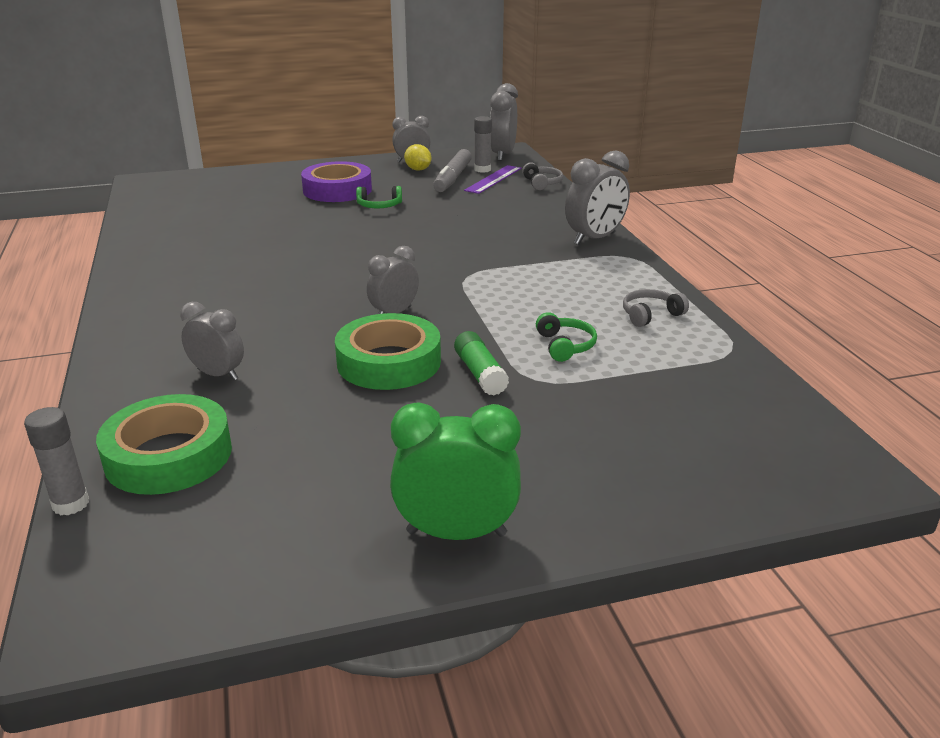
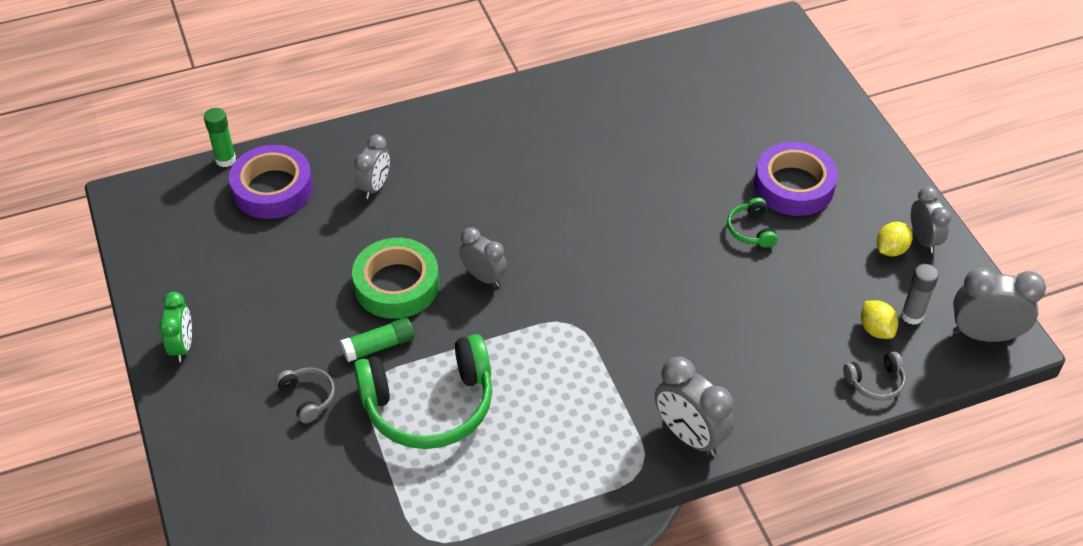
camera: 85 degrees right, 20 degrees up
(70, 504) = (225, 159): grey glue stick -> green glue stick
(168, 455) = (273, 188): green tape -> purple tape
(453, 178) = (867, 287): grey marker -> none
(456, 533) = (182, 346): green clock -> green clock, size x0.66
(493, 179) = (876, 329): purple ruler -> yellow lemon
(565, 346) = (429, 405): green headphones -> green headphones, size x2.30
(650, 315) = (496, 477): grey headphones -> grey headphones (308, 397)

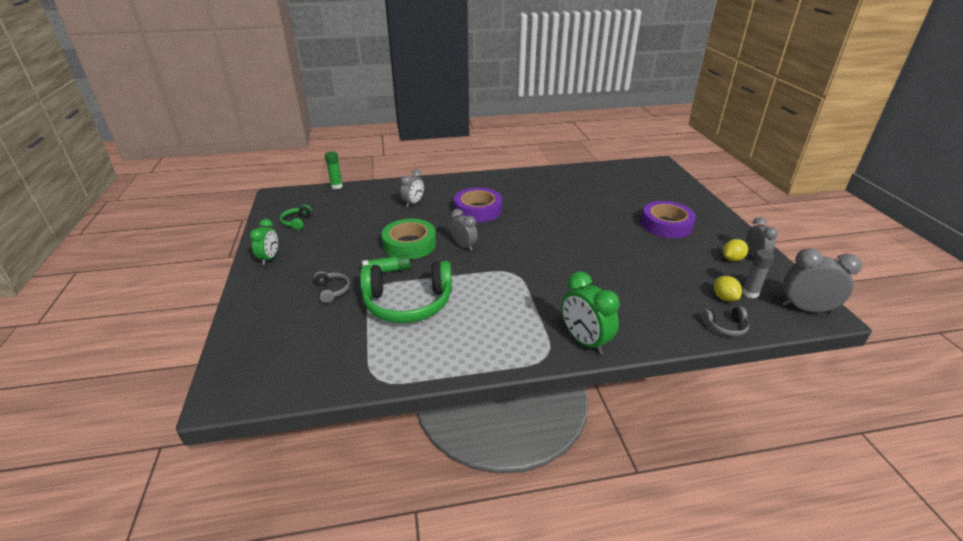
camera: 10 degrees right, 15 degrees down
(273, 188) = (356, 199): purple tape -> purple tape (478, 210)
(689, 436) = (584, 341): grey clock -> green clock
(751, 230) = (637, 241): green headphones -> green headphones (297, 222)

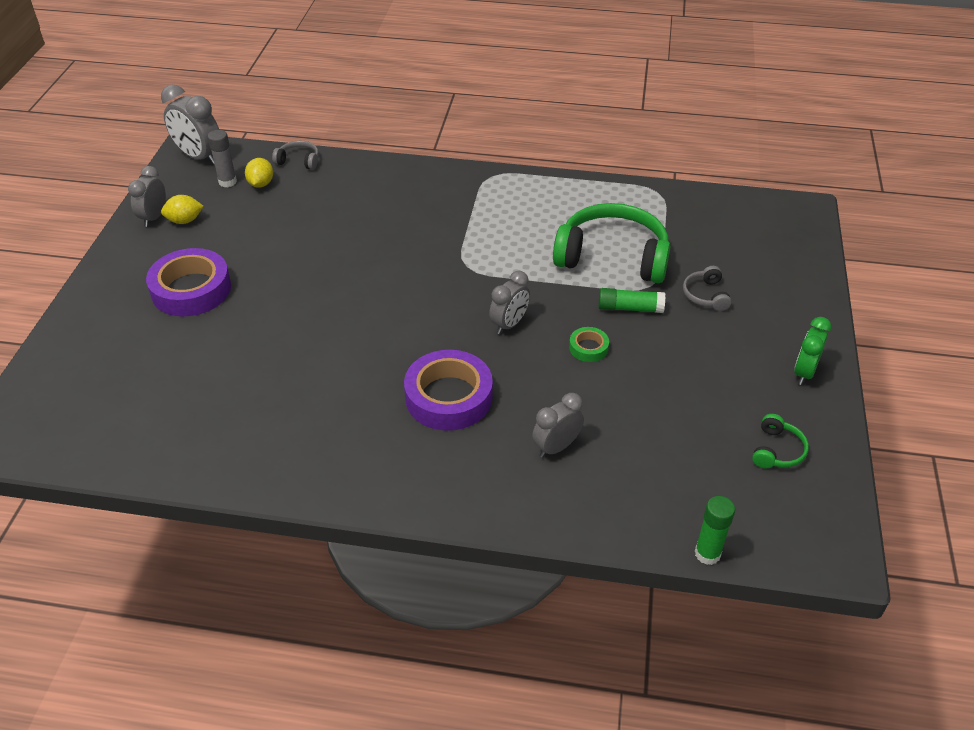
camera: 160 degrees left, 10 degrees up
(409, 244) = (588, 348): green tape -> green tape, size x0.47
(464, 246) = (509, 324): grey clock -> grey clock turned 120 degrees counterclockwise
(584, 341) = (446, 179): green clock -> none

